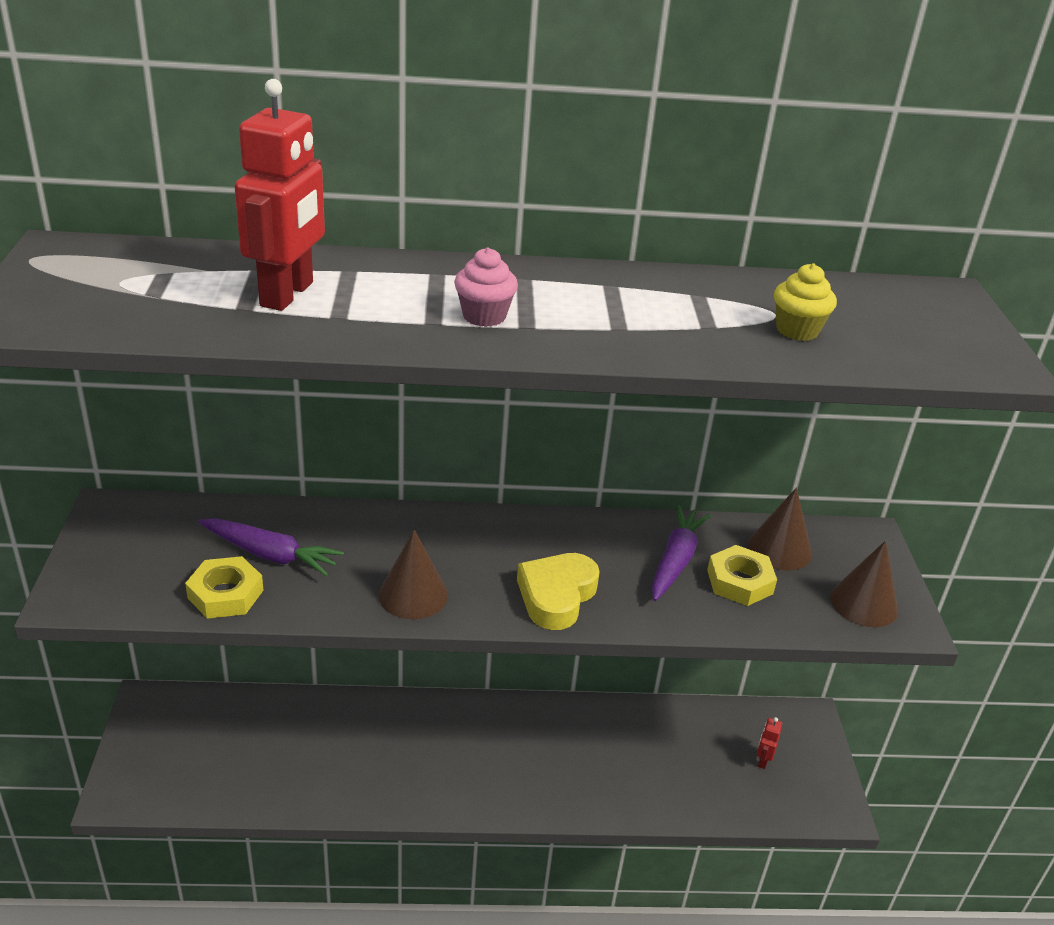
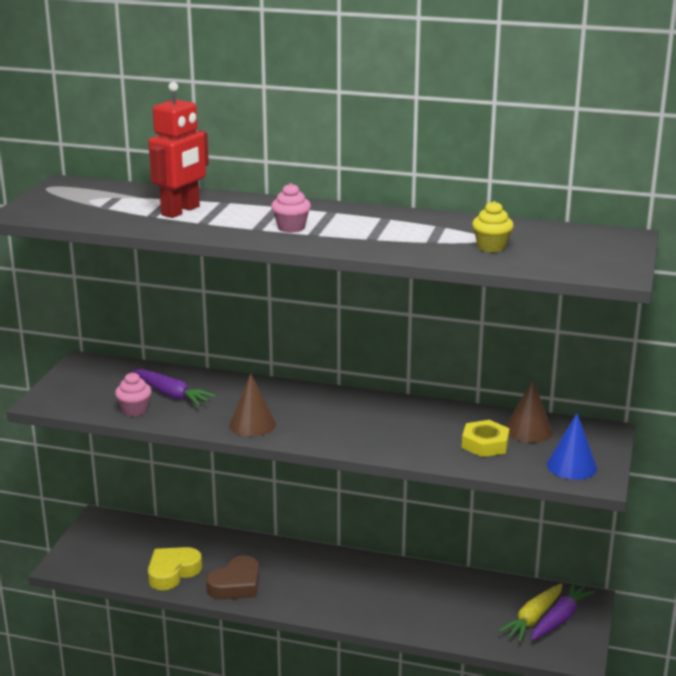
camera: 20 degrees right, 10 degrees down
(225, 594) = (134, 410): yellow nut -> pink cupcake
(377, 781) = (236, 585): none -> brown heart
(556, 596) = (348, 436): yellow heart -> yellow heart (172, 572)
(675, 561) = (445, 428): purple carrot -> purple carrot (560, 619)
(763, 760) = (533, 618): red robot -> yellow carrot
(864, 603) = (571, 466): brown cone -> blue cone

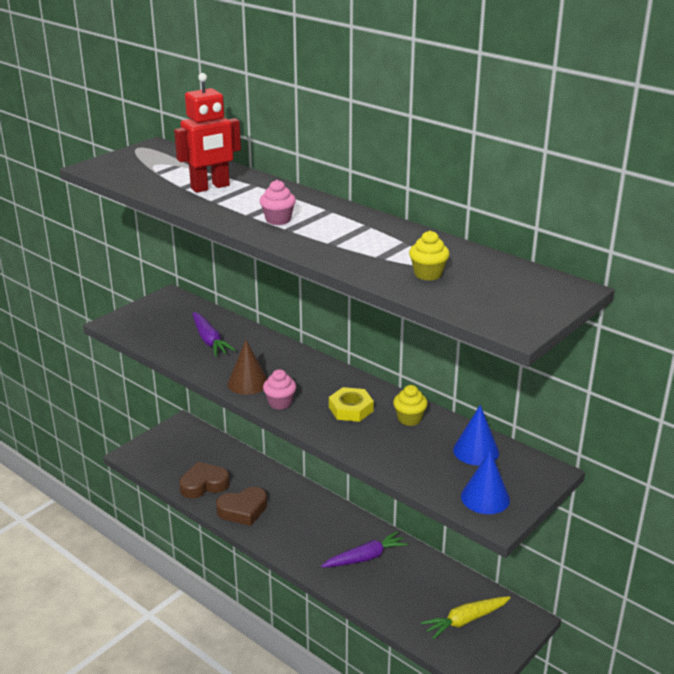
camera: 25 degrees right, 5 degrees up
(134, 410) = (171, 347): pink cupcake -> pink cupcake (280, 403)
(172, 572) = (204, 484): yellow heart -> brown heart
(443, 418) = (409, 419): none -> yellow cupcake
(485, 444) = (424, 453): yellow nut -> yellow nut (350, 409)
(528, 430) = (476, 451): brown cone -> blue cone
(560, 619) = (489, 629): purple carrot -> purple carrot (365, 557)

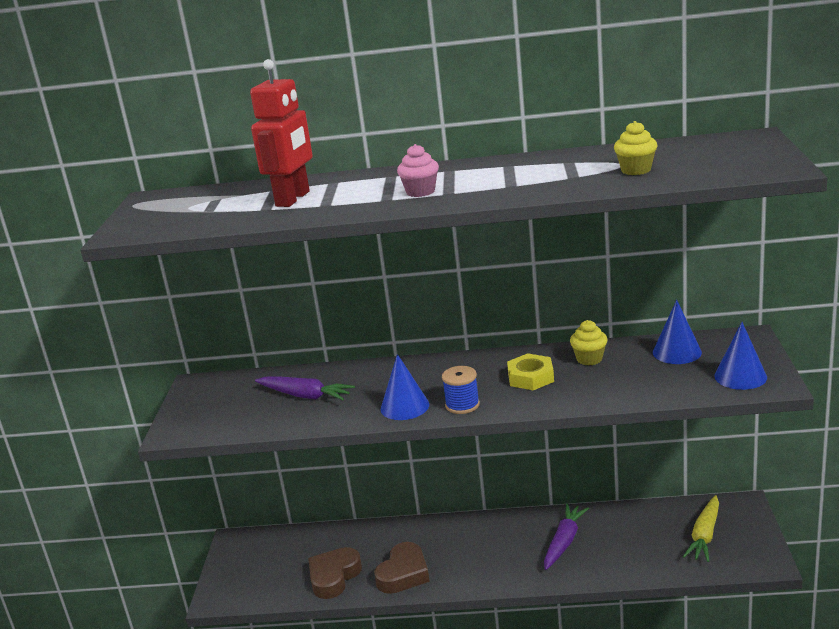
camera: 35 degrees left, 5 degrees down
(248, 383) = (404, 406): brown cone -> blue cone
(280, 403) = (462, 405): pink cupcake -> blue spool

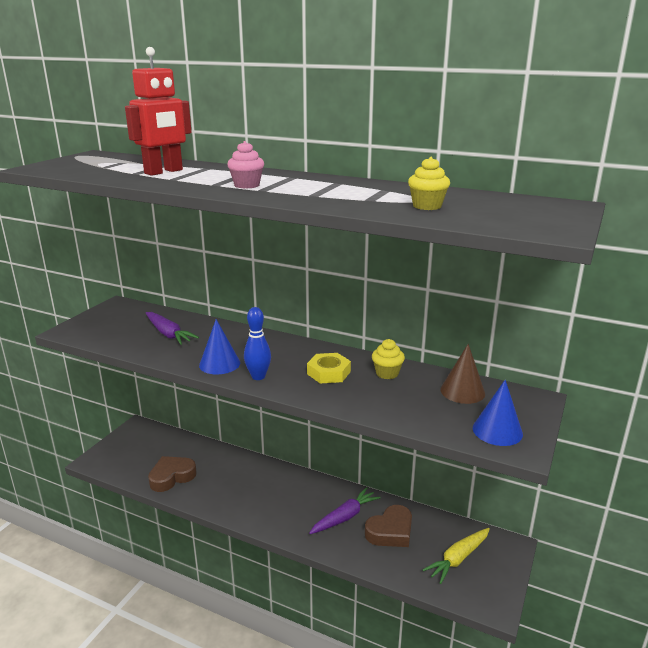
camera: 20 degrees right, 0 degrees up
(403, 574) = (216, 494): brown heart -> brown heart (390, 531)
(462, 405) = (258, 376): blue spool -> blue bowling pin
(677, 352) = (462, 391): blue cone -> brown cone

